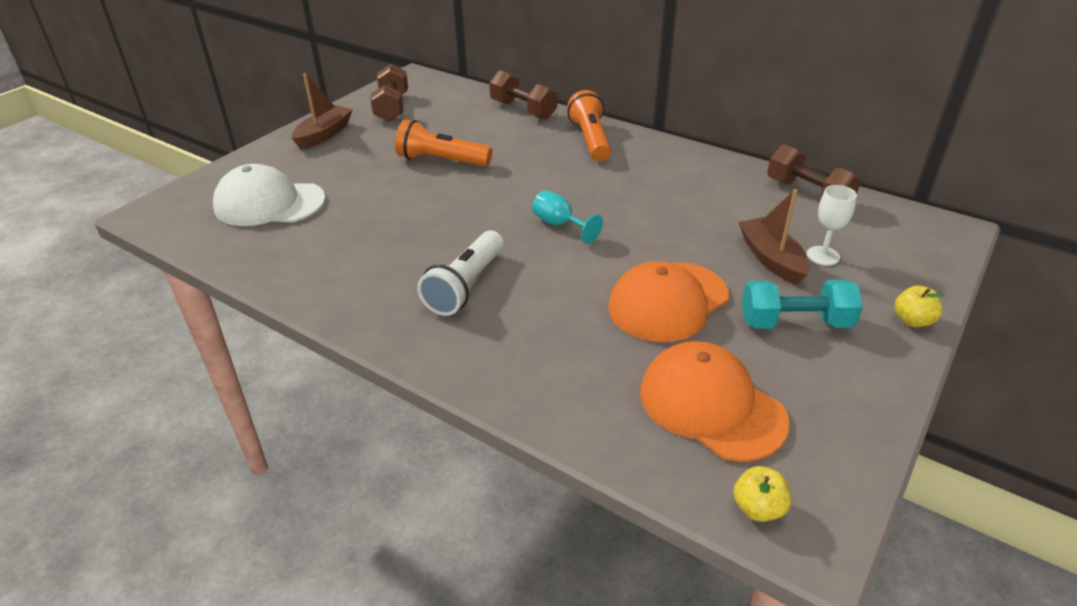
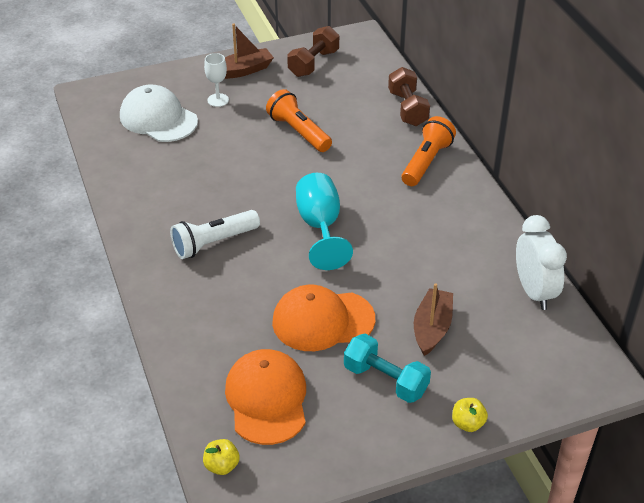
camera: 35 degrees right, 5 degrees up
(560, 224) = (320, 226): turquoise goblet -> turquoise goblet, size x1.73
(808, 193) = (534, 292): brown dumbbell -> white clock
(823, 256) = (473, 345): white goblet -> white goblet (218, 100)

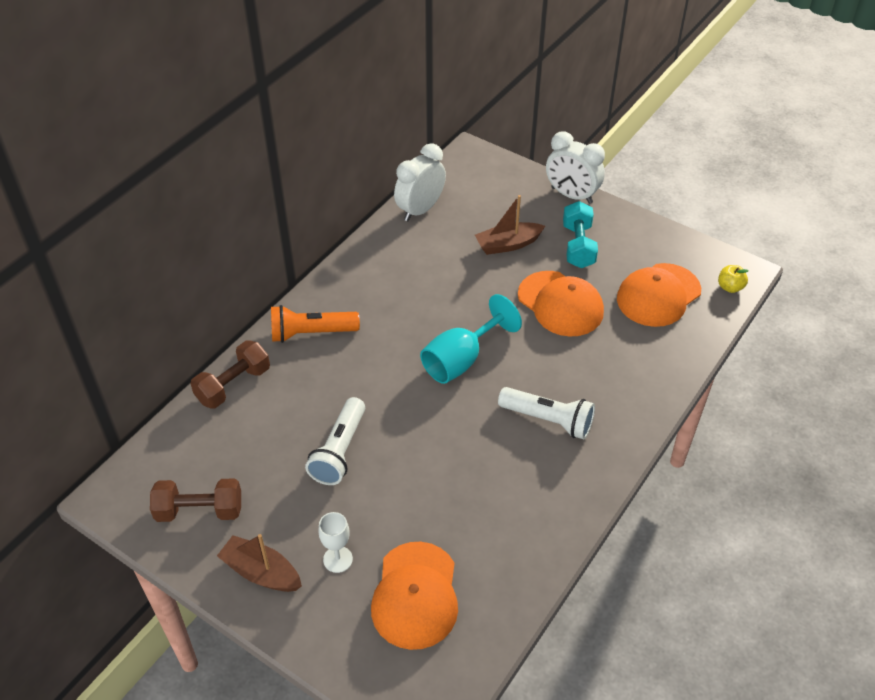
camera: 125 degrees left, 5 degrees up
(158, 118) = (415, 595): white cap -> orange cap
(298, 132) = (339, 451): orange flashlight -> white flashlight
(468, 423) = (571, 195): yellow apple -> white clock

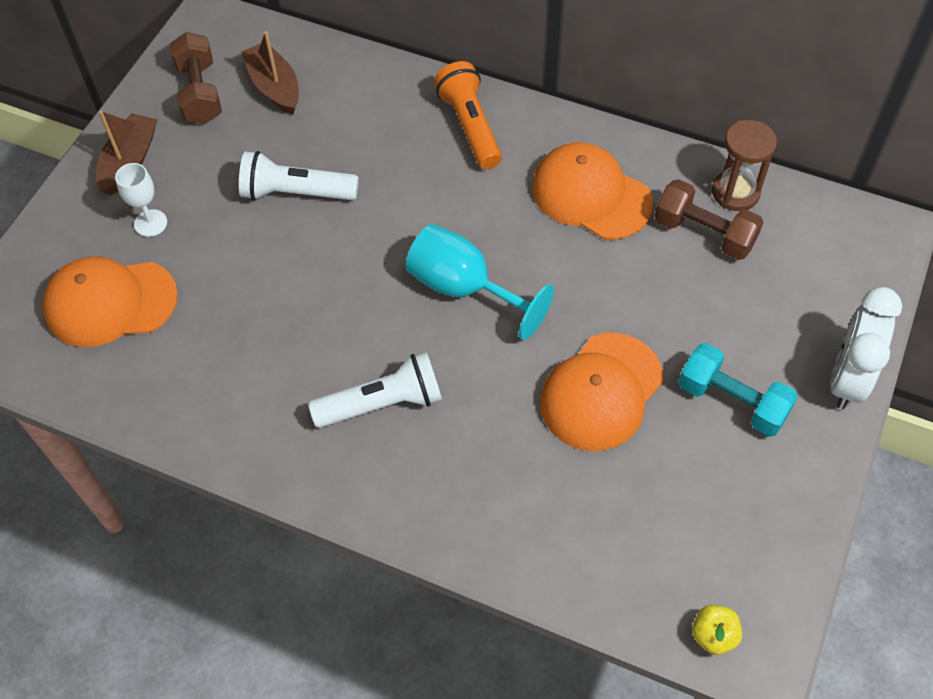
camera: 80 degrees right, 10 degrees up
(233, 385) = (373, 76): brown dumbbell -> brown dumbbell (704, 233)
(420, 210) = (735, 192): white clock -> brown hourglass
(508, 244) = (702, 309): brown boat -> brown boat (274, 87)
(548, 420) = (382, 403): white flashlight -> white flashlight turned 120 degrees counterclockwise
(578, 246) = (732, 401): turquoise dumbbell -> turquoise dumbbell turned 45 degrees clockwise
(658, 295) = (660, 525): orange cap -> orange cap (591, 195)

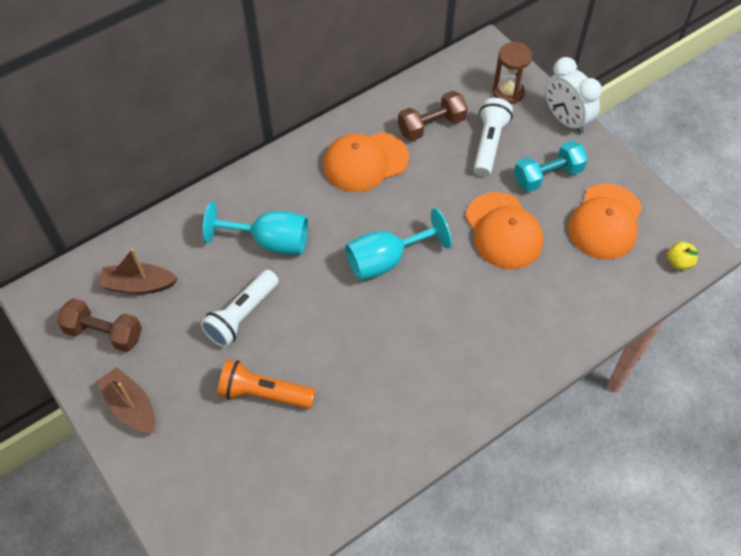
camera: 60 degrees left, 0 degrees up
(110, 303) = (249, 473): orange cap -> orange cap (605, 222)
(150, 223) = (198, 417): white goblet -> none
(382, 403) = (439, 345): white flashlight -> white flashlight (489, 144)
(409, 166) = (270, 242): none -> turquoise goblet
(469, 126) = (264, 194): orange flashlight -> orange flashlight (264, 394)
(735, 192) = (414, 96): brown hourglass -> brown hourglass (508, 92)

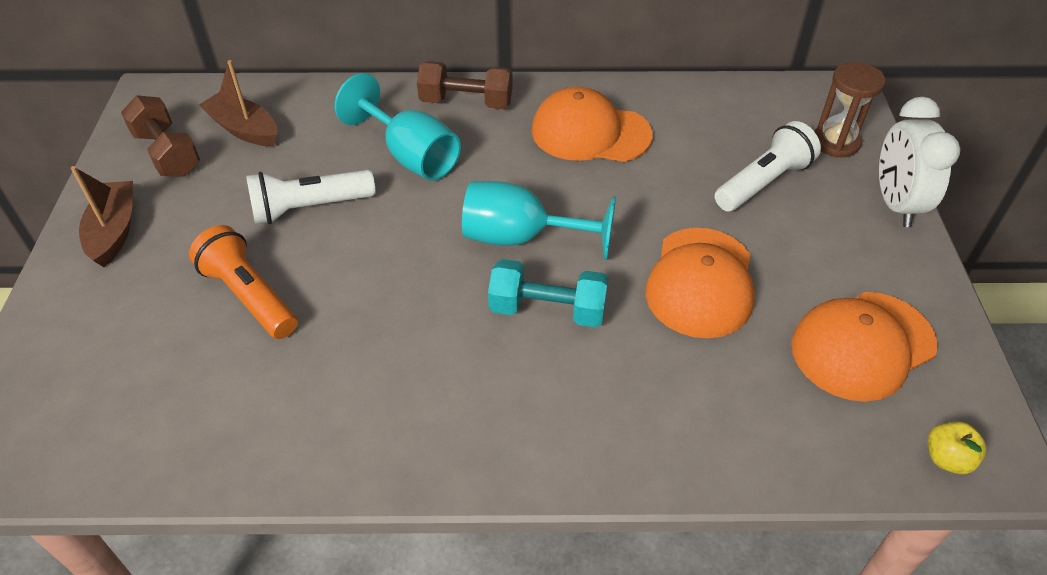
camera: 35 degrees right, 10 degrees down
(431, 126) = (704, 133): brown dumbbell -> brown dumbbell (466, 102)
(547, 175) = (817, 252): turquoise dumbbell -> turquoise dumbbell (547, 310)

